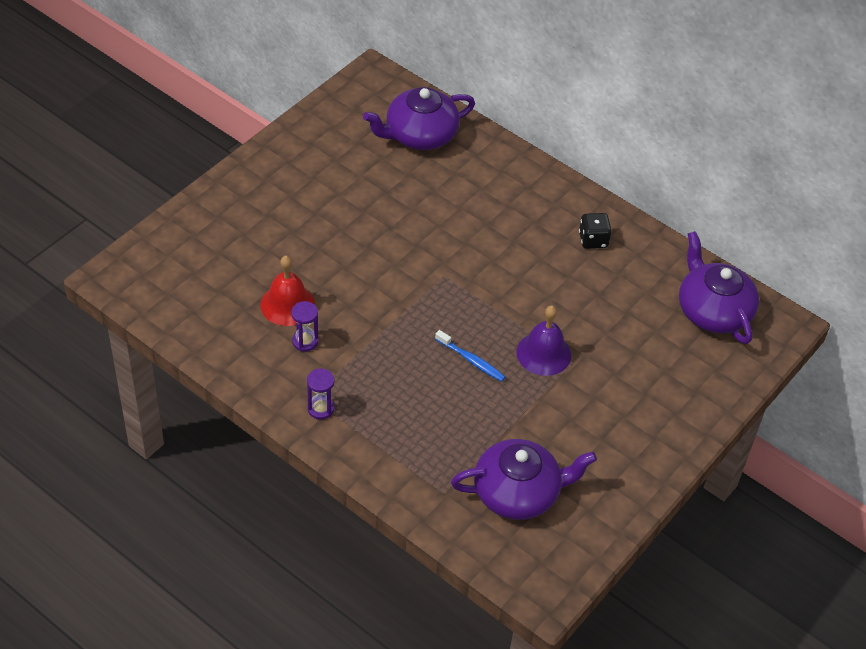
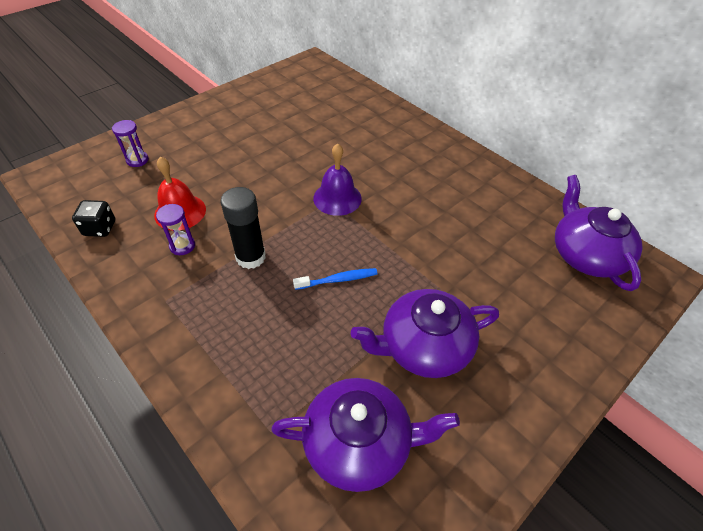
camera: 10 degrees right, 0 degrees up
(320, 409) = (170, 314): purple hourglass -> purple hourglass (137, 160)
(378, 346) = (251, 257): none -> black glue stick
(420, 135) = (336, 98): purple teapot -> purple teapot (423, 346)
(471, 360) = (338, 280): blue toothbrush -> blue toothbrush turned 60 degrees counterclockwise
(543, 353) = (412, 280): purple bell -> purple bell (337, 198)
(593, 240) = (470, 183): black dice -> black dice (100, 228)

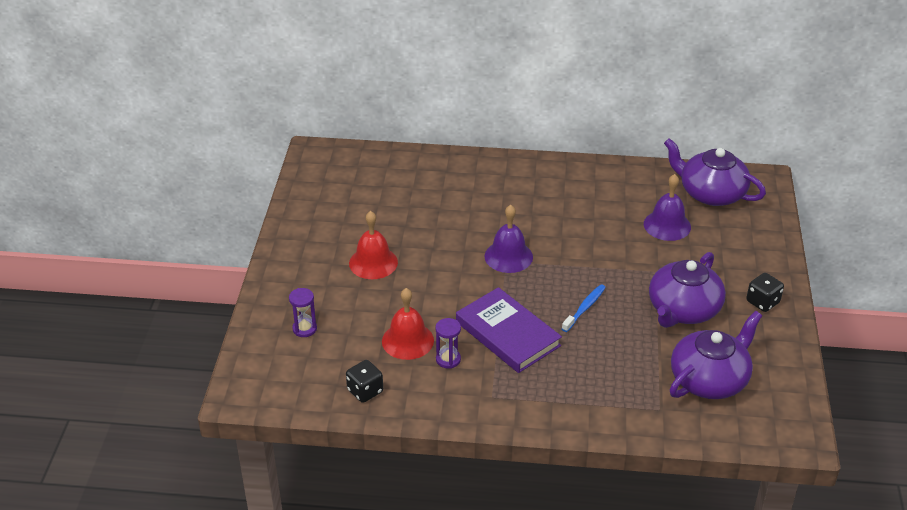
camera: 40 degrees left, 10 degrees down
(242, 145) = (373, 262): none -> red bell
(251, 257) = (507, 334): black glue stick -> purple book
(506, 257) = (667, 225): none -> purple bell
(518, 400) = (762, 302): none -> black dice

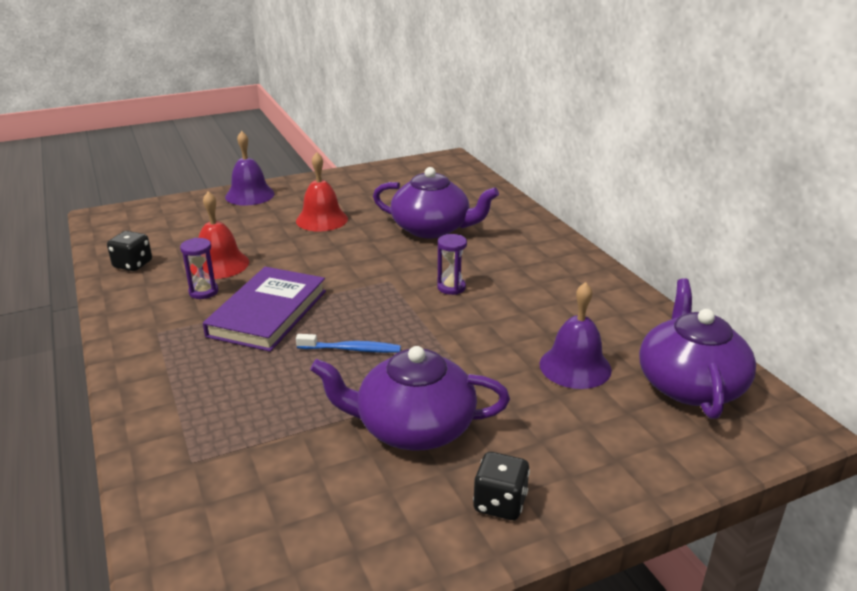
camera: 60 degrees right, 10 degrees down
(304, 329) = (205, 217): purple hourglass -> purple hourglass (451, 287)
(508, 256) = (398, 279): purple bell -> purple bell (250, 195)
(709, 379) = (280, 493): purple teapot -> purple teapot (432, 229)

